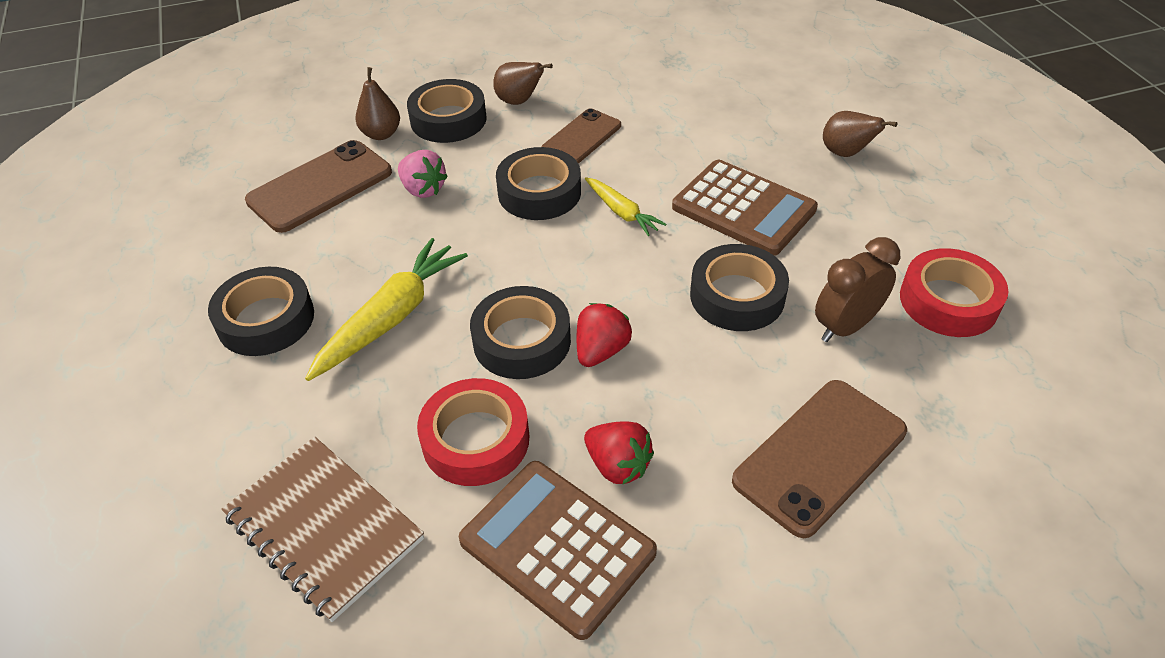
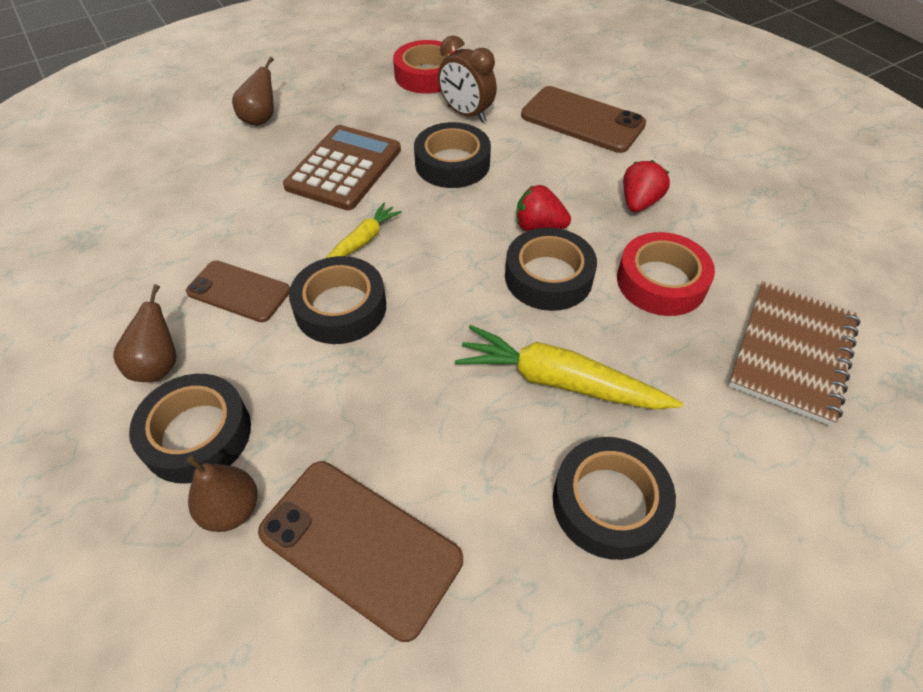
camera: 105 degrees left, 5 degrees up
(423, 189) = (350, 418): pink strawberry -> none
(557, 547) = (718, 220): brown calculator -> none

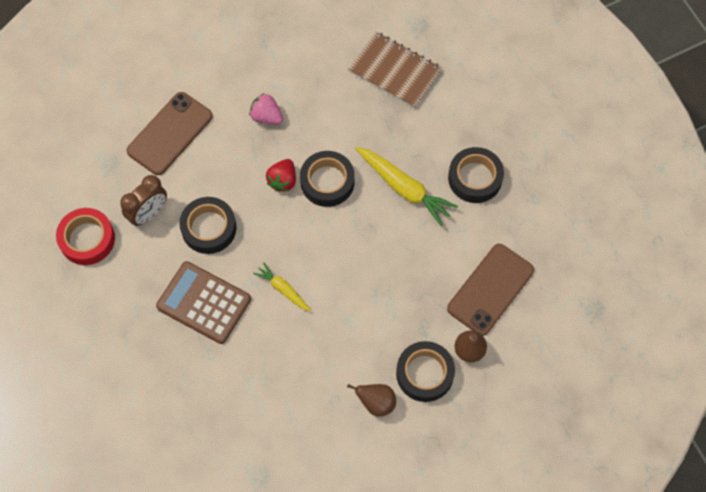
camera: 85 degrees left, 15 degrees up
(238, 291) = (321, 364): brown phone -> none
(260, 119) = (130, 369): brown pear -> none
(340, 307) = (340, 302): black tape -> none
(559, 381) = (404, 188): yellow carrot -> yellow carrot turned 75 degrees counterclockwise
(639, 202) = (266, 117): red strawberry -> pink strawberry
(661, 282) = (337, 121): red tape -> none

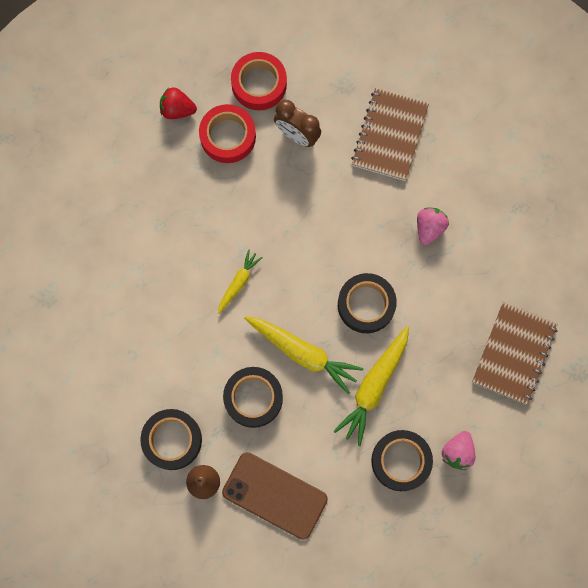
camera: 80 degrees right, 10 degrees up
(133, 276) = (228, 136): none -> red tape
(170, 133) = (389, 135): brown phone -> brown notebook
(204, 303) = (211, 209): brown calculator -> none
(209, 228) = (292, 196): black tape -> black tape (253, 398)
(283, 181) = (358, 259): red strawberry -> red strawberry (177, 110)
(362, 243) = (303, 353): none -> yellow carrot
(376, 403) = (134, 396): brown pear -> none
(474, 131) = (457, 452): none -> pink strawberry

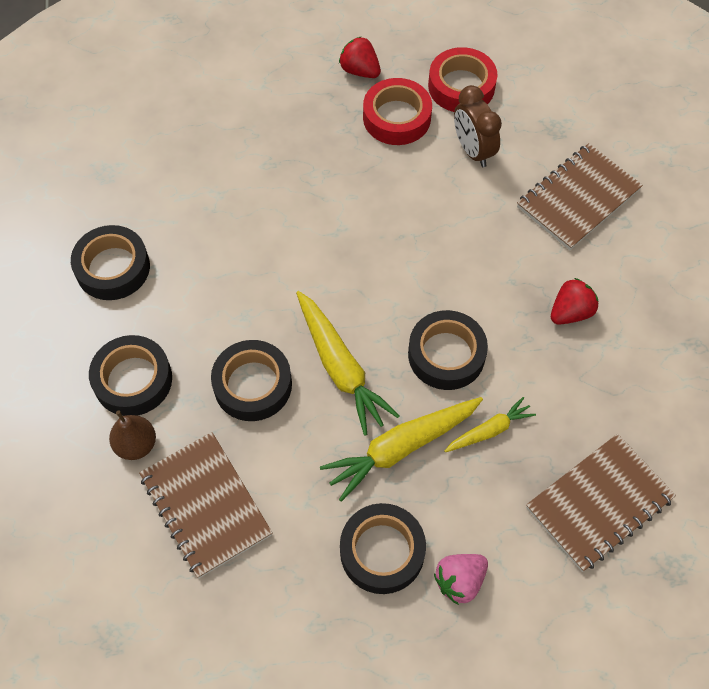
camera: 30 degrees right, 15 degrees down
(103, 367) = (113, 268): none -> black tape
(238, 283) = (315, 259): yellow carrot -> yellow carrot (489, 430)
(274, 495) = (206, 505): brown phone -> brown notebook
(429, 228) = (570, 312): pink strawberry -> red strawberry

